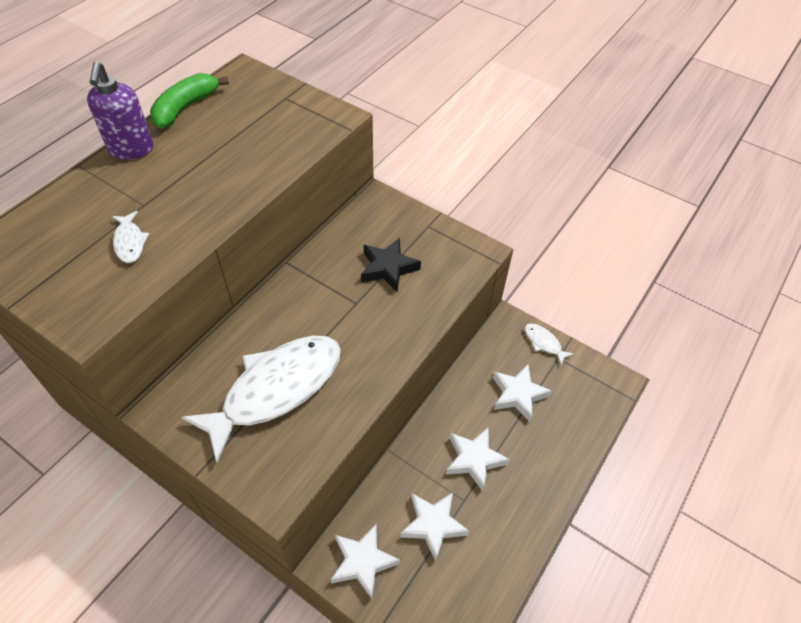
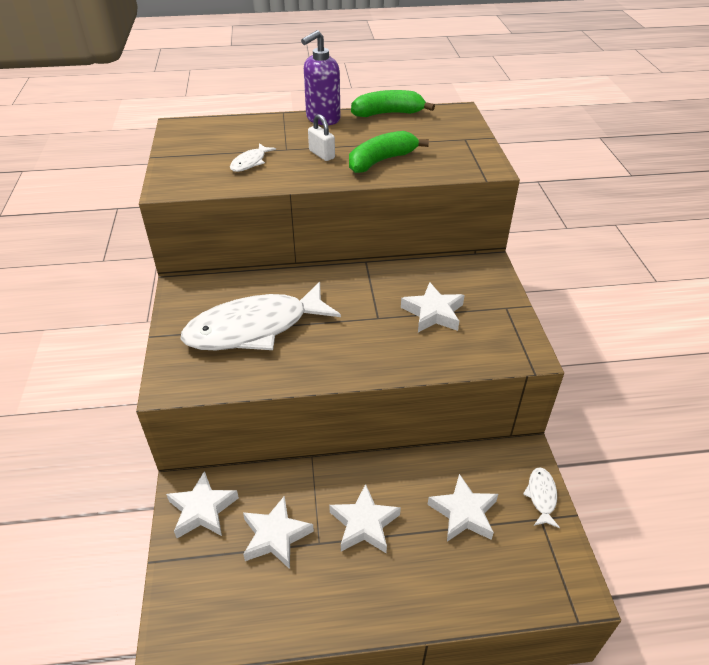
camera: 50 degrees right, 10 degrees down
(186, 189) = (322, 154): none -> white padlock
(248, 163) = (381, 161): none -> green banana
(276, 390) = (254, 328): white fish -> white fish turned 150 degrees clockwise
(388, 268) = (433, 313): black star -> white star

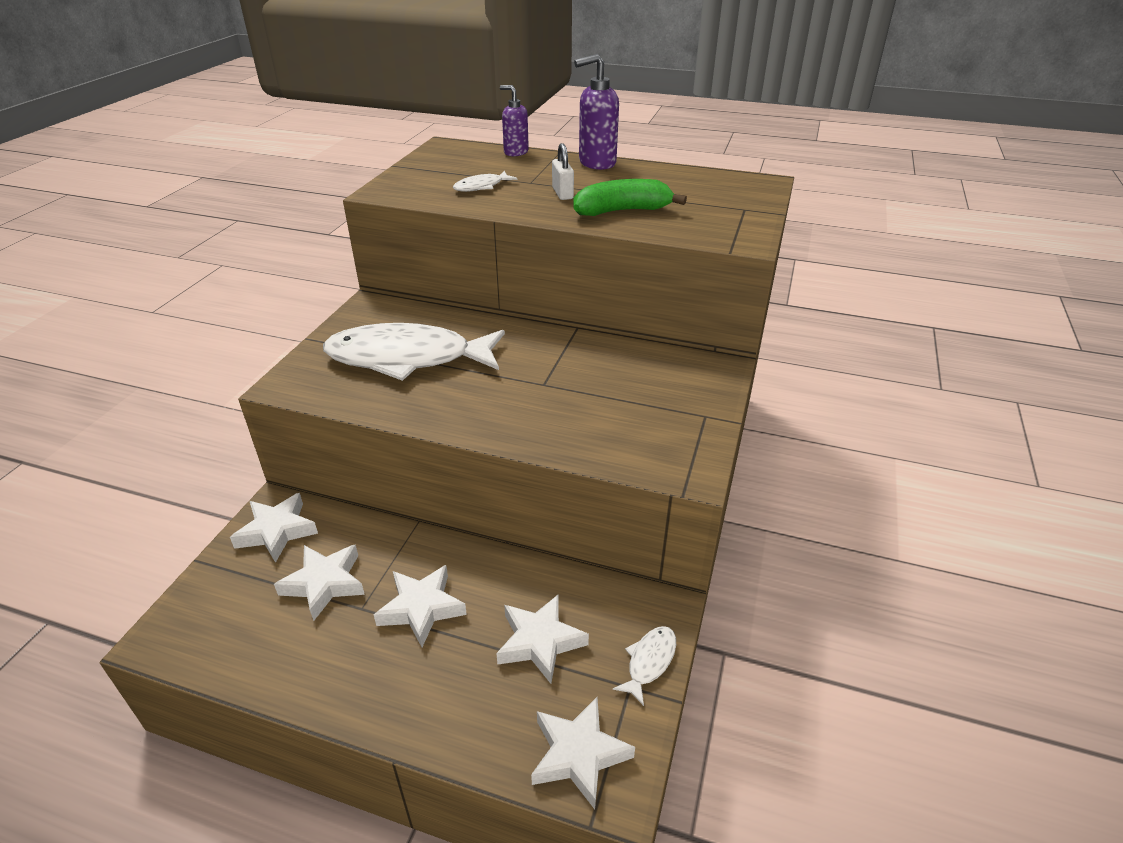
camera: 25 degrees right, 5 degrees down
(247, 121) = (515, 152): none -> purple soap dispenser
(388, 113) = (675, 170): green banana -> none
(433, 313) = (610, 397): white star -> white star (578, 754)

